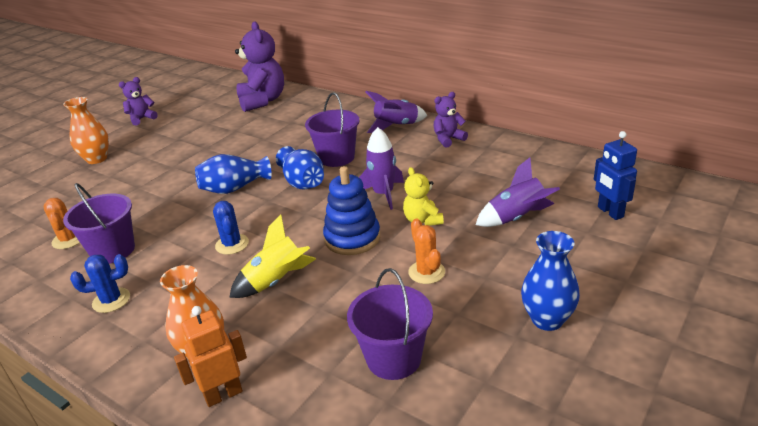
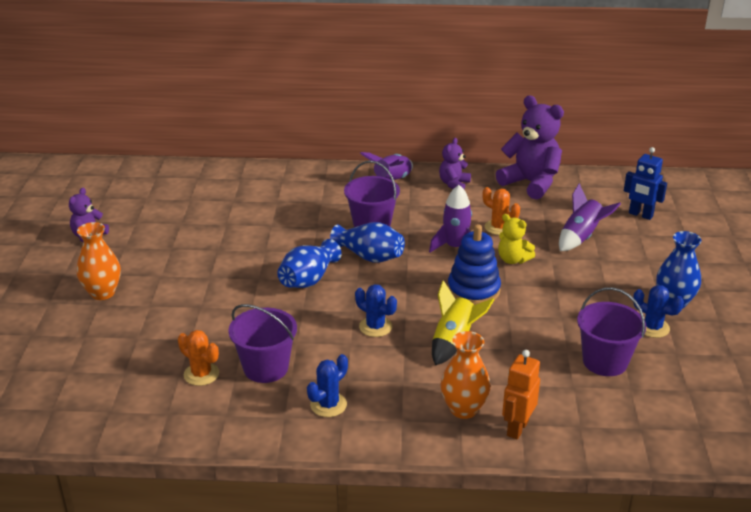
camera: 35 degrees left, 0 degrees up
(262, 101) = (213, 185): purple teddy bear -> purple teddy bear (531, 183)
(426, 272) = (561, 297): orange cactus -> orange cactus (499, 227)
(490, 340) = (652, 327): none -> blue cactus

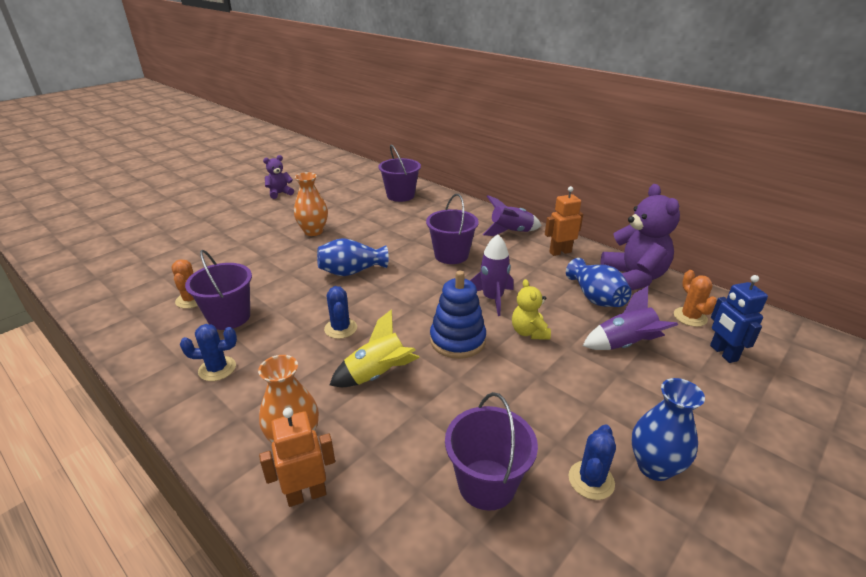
camera: 40 degrees right, 0 degrees up
(102, 293) = (233, 225): orange vase -> orange vase (313, 231)
(232, 186) = (400, 195): none -> purple bucket
(369, 256) = (416, 275): blue vase -> blue vase (595, 298)
(454, 184) = (560, 252): purple teddy bear -> orange robot
(499, 227) = (553, 300): orange cactus -> orange cactus (690, 317)
(652, 327) = (591, 480): blue cactus -> blue cactus turned 45 degrees clockwise

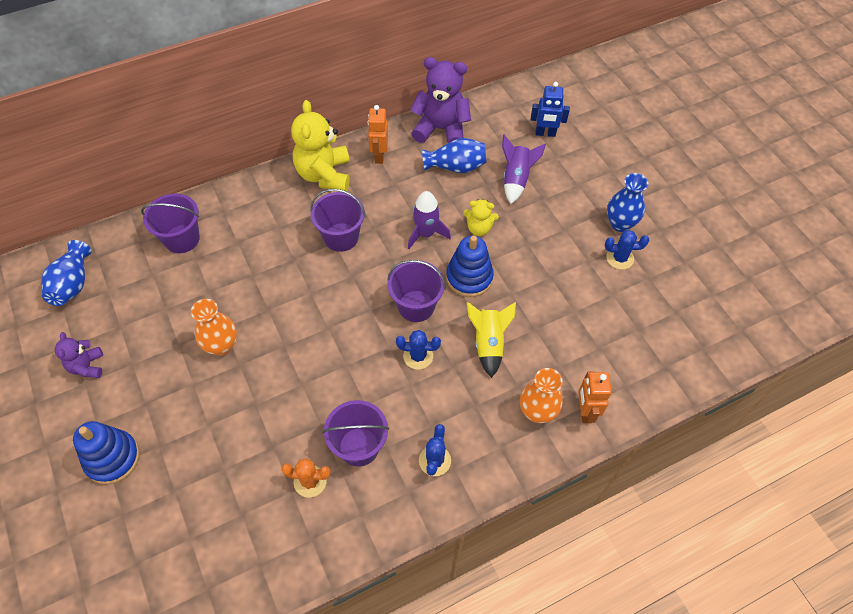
camera: 70 degrees left, 25 degrees up
(209, 218) = (112, 458): none -> blue stacking toy
(351, 272) = (328, 327): blue vase -> blue vase (73, 284)
(486, 484) = (607, 310): purple bucket -> purple bucket (416, 306)
(511, 232) = (324, 175): purple rocket -> yellow teddy bear
(591, 480) = (620, 258): blue cactus -> blue cactus turned 45 degrees counterclockwise
(690, 317) = (503, 126): orange cactus -> none

